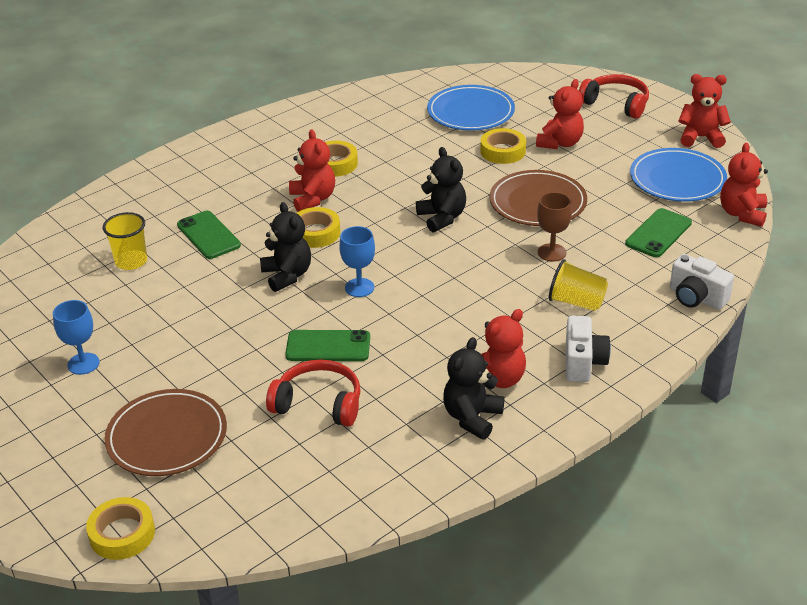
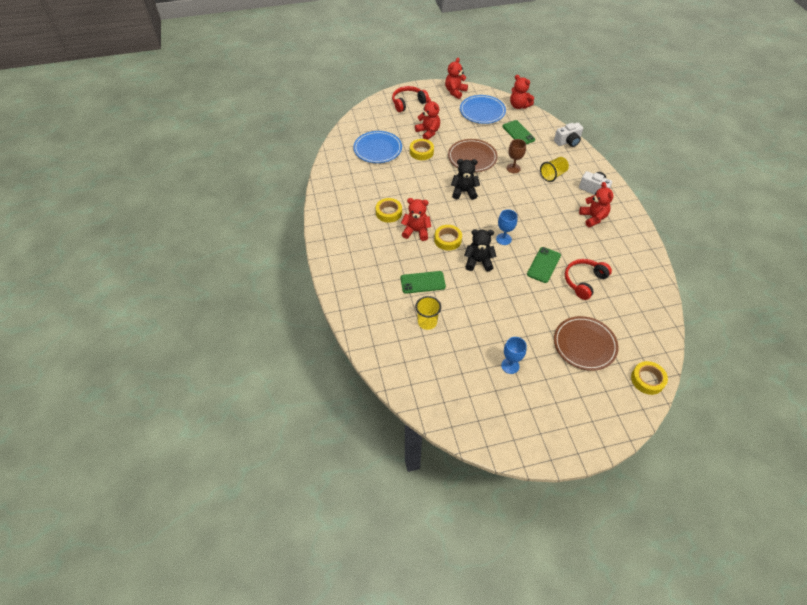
camera: 65 degrees left, 15 degrees up
(472, 417) = (615, 235): black teddy bear -> none

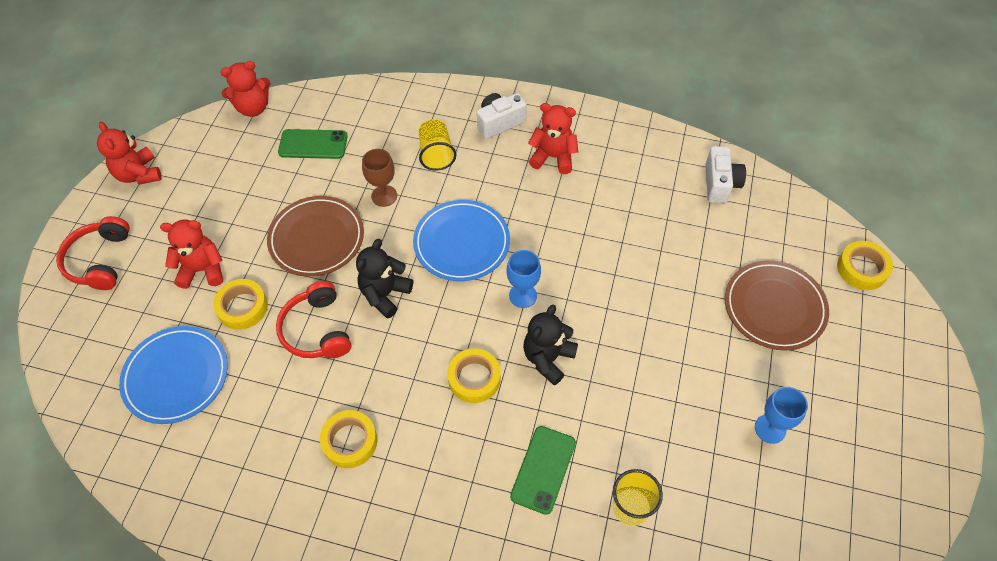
camera: 60 degrees left, 5 degrees up
(416, 231) = (424, 418): red teddy bear -> none
(482, 111) = (222, 163): blue plate -> blue plate (462, 243)
(544, 265) = (605, 272): green phone -> none
(568, 142) = (382, 95): white camera -> white camera (720, 184)
(584, 281) = (663, 239): red headphones -> red headphones (317, 330)

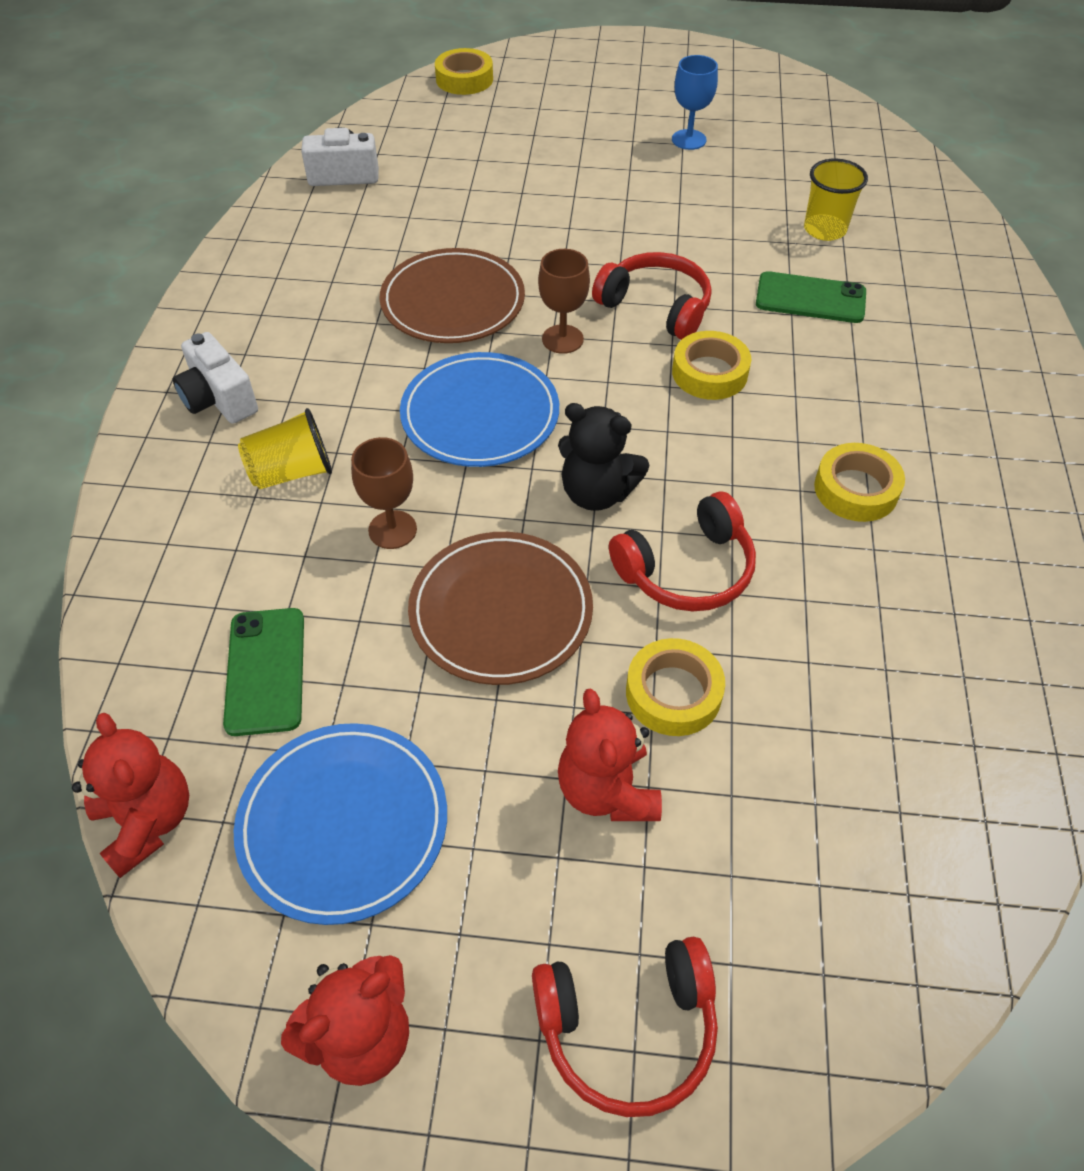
camera: 100 degrees left, 5 degrees down
(176, 376) = (843, 762): blue plate -> blue plate (343, 824)
(523, 295) = (562, 339): blue goblet -> brown goblet
(548, 358) = (656, 307): black teddy bear -> red headphones
(553, 157) = (298, 330): red teddy bear -> none
(774, 307) = (531, 136): brown plate -> brown plate (453, 302)

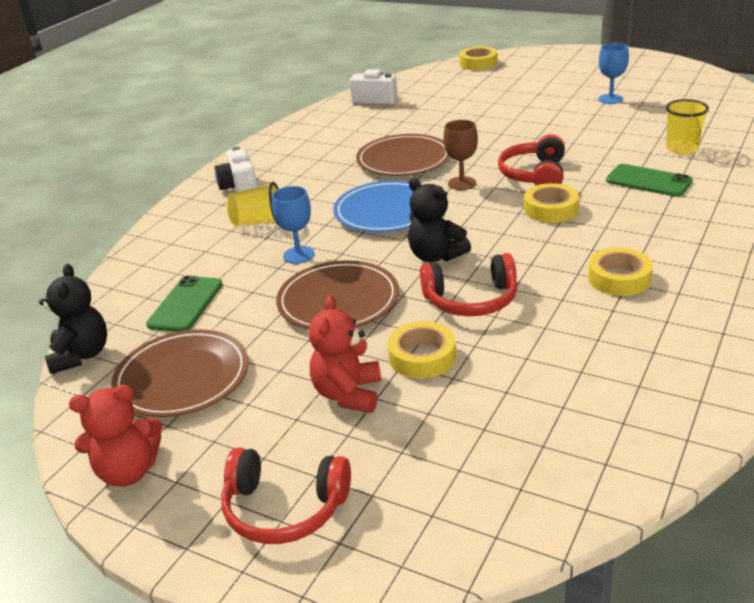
camera: 25 degrees right, 20 degrees down
(147, 821) = (81, 355): red teddy bear -> black teddy bear
(343, 824) = (182, 378): blue plate -> brown plate
(392, 530) = (298, 255): brown goblet -> blue goblet
(656, 307) = (534, 175): red headphones -> red headphones turned 135 degrees counterclockwise

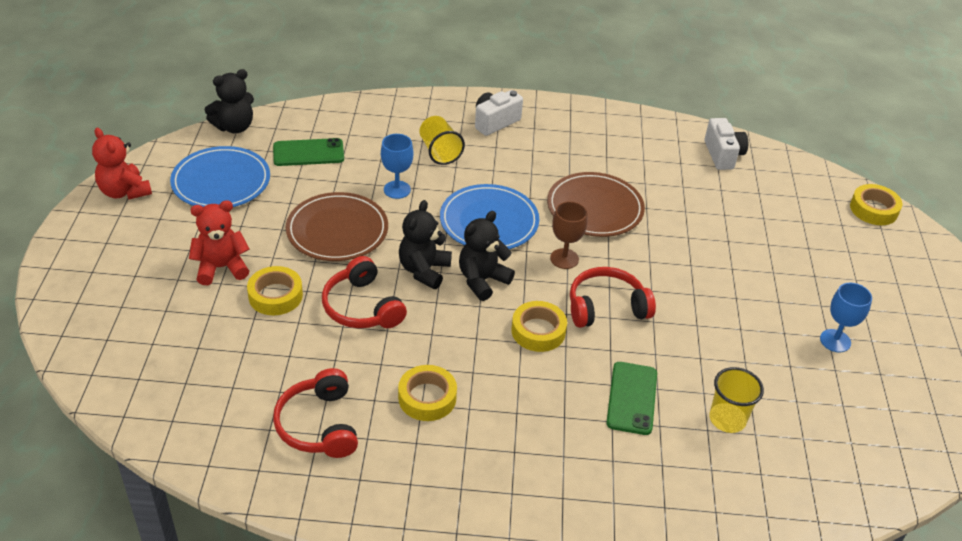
camera: 60 degrees right, 10 degrees up
(182, 378) = (221, 182): brown plate -> blue plate
(284, 508) = (102, 270): red headphones -> red headphones (319, 425)
(468, 226) = (482, 280): none -> black teddy bear

